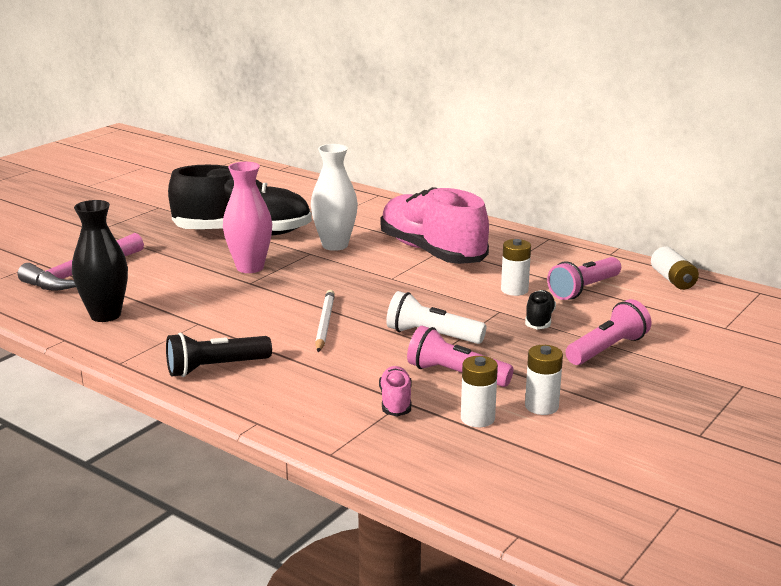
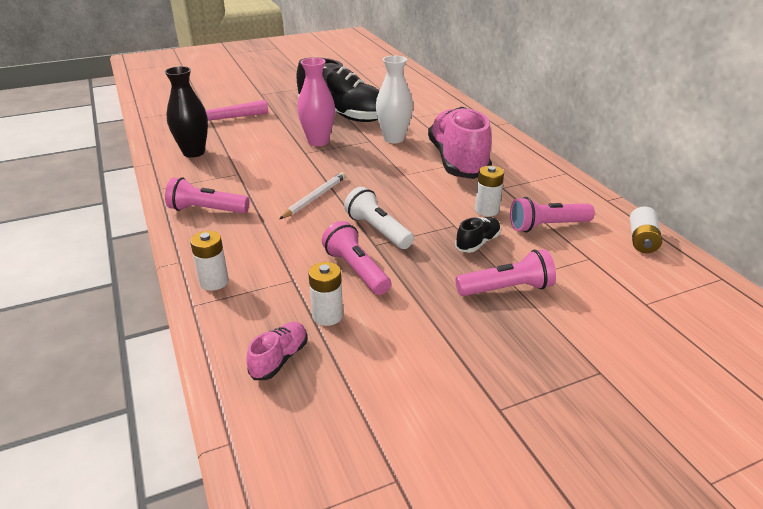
camera: 30 degrees right, 10 degrees up
(215, 368) = (206, 210): black flashlight -> pink flashlight
(395, 402) = (286, 278): pink shoe -> pink shoe (279, 359)
(541, 406) = (390, 324): white battery -> white battery (214, 282)

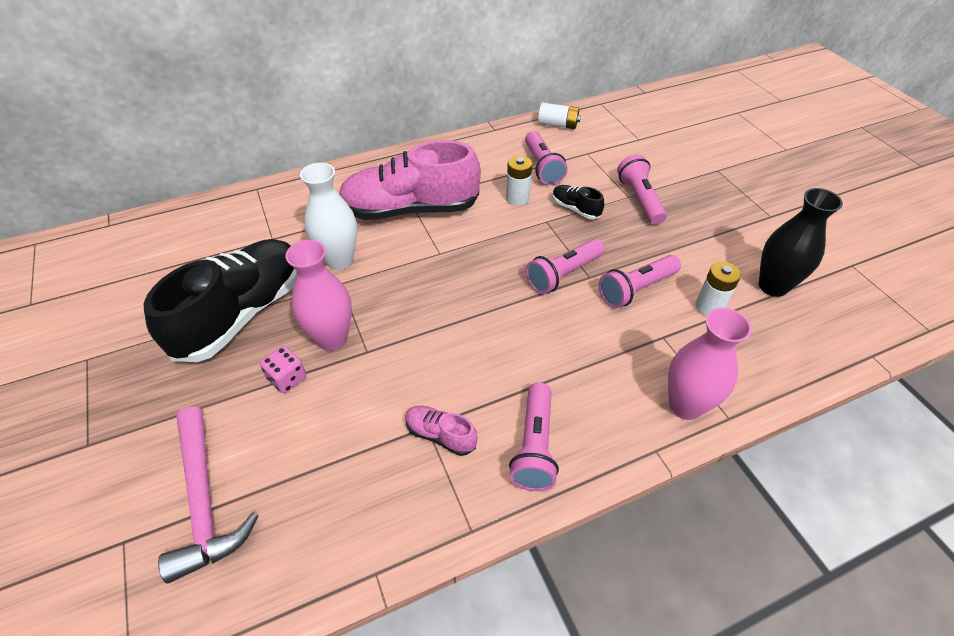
camera: 90 degrees left, 15 degrees up
(194, 152) = (343, 509): black vase -> black vase (772, 286)
(214, 282) = (685, 405): white battery -> pink vase
(279, 359) = (775, 335): pink shoe -> pink shoe (440, 435)
(289, 132) = (287, 378): none -> pink dice
(315, 198) = (497, 331): white pencil -> none
(377, 230) = (563, 274): white flashlight -> pink flashlight

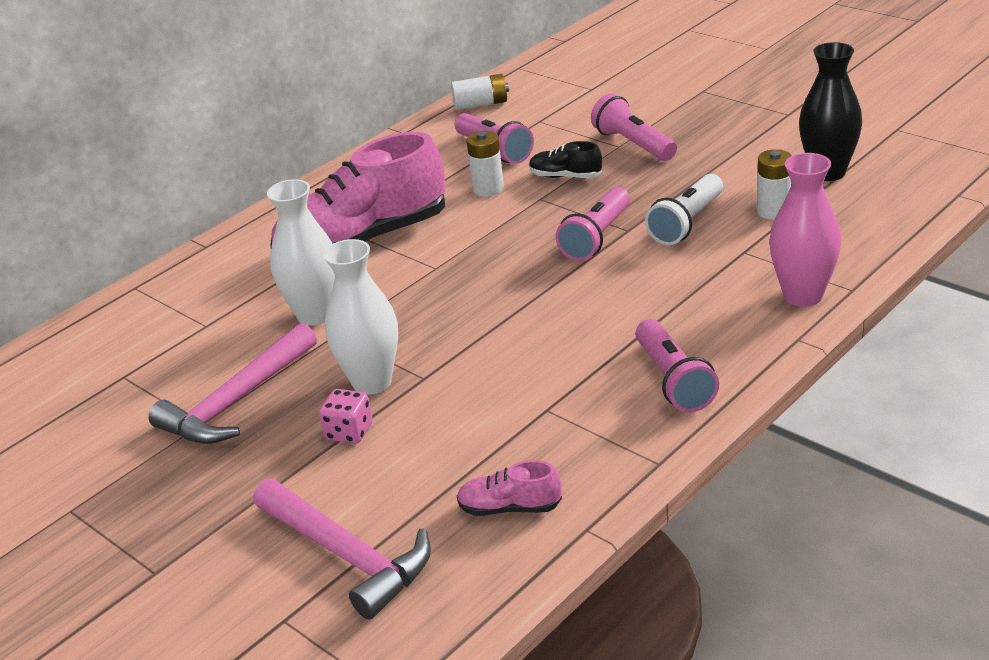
camera: 20 degrees left, 15 degrees down
(243, 313) = (237, 401): black shoe -> pink hammer
(332, 338) = (372, 382): pink vase -> white vase
(440, 435) = (567, 410): pink shoe -> pink shoe (509, 508)
(636, 289) = (687, 223): pink flashlight -> white flashlight

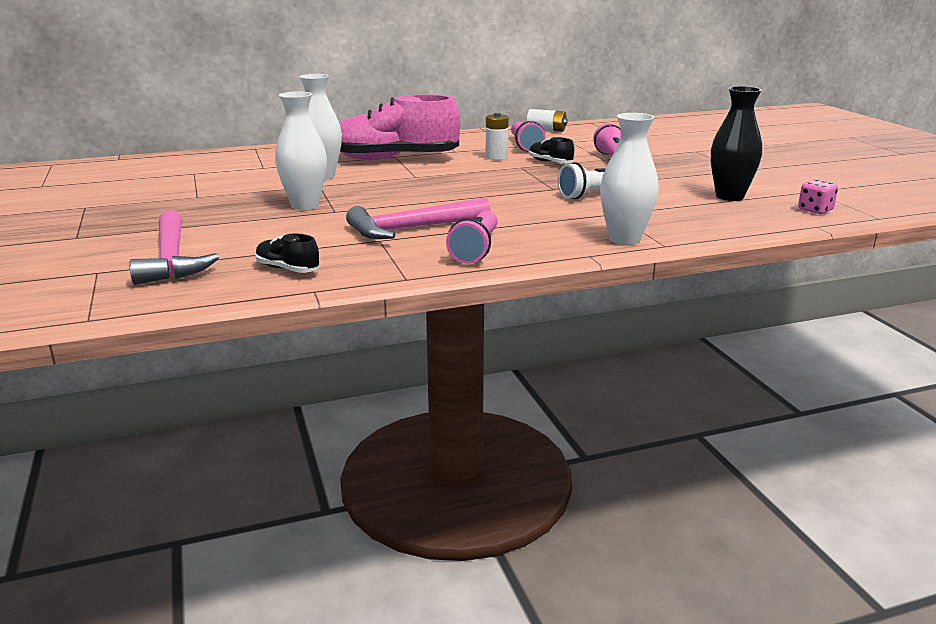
camera: 25 degrees right, 10 degrees down
(237, 401) = (227, 194): pink hammer -> pink hammer (412, 229)
(349, 432) = (259, 218): pink dice -> pink dice (815, 210)
(509, 508) = (287, 269): pink shoe -> black shoe
(597, 238) = (528, 187): pink flashlight -> none
(774, 211) = (663, 203): white battery -> none
(803, 295) = (624, 239): pink vase -> white vase

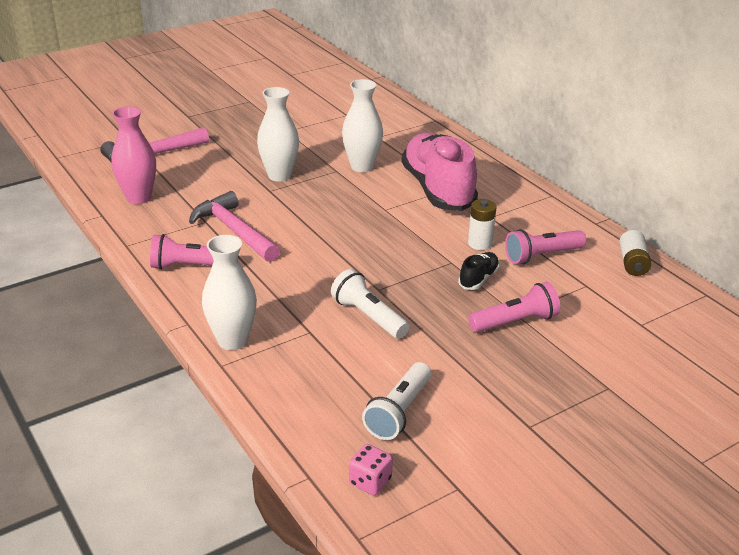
camera: 75 degrees right, 10 degrees up
(287, 269) = (139, 198): black shoe -> pink vase
(729, 197) = (399, 412): black vase -> white flashlight

